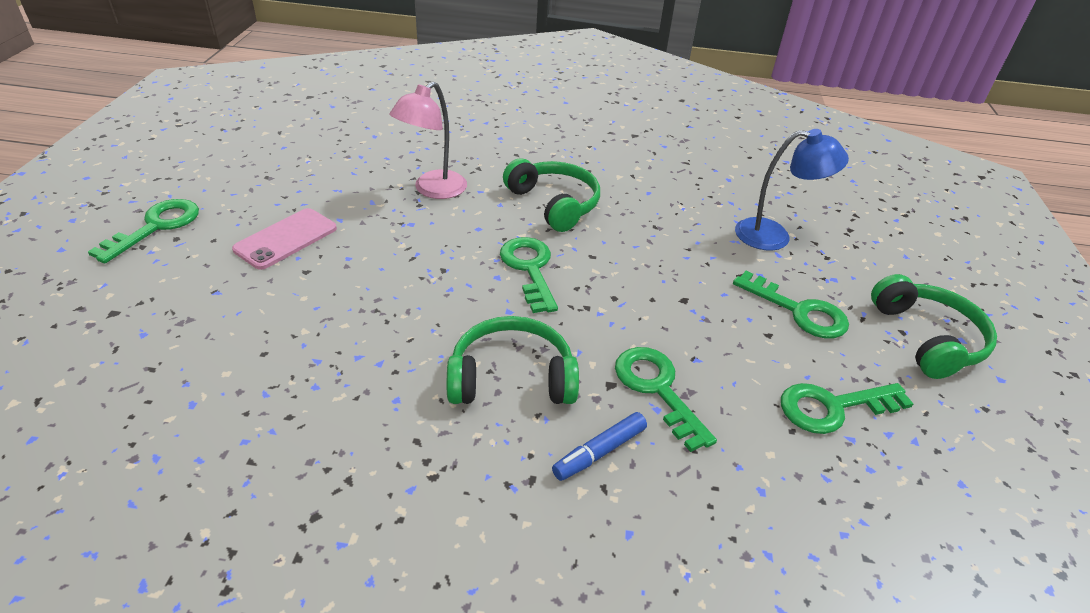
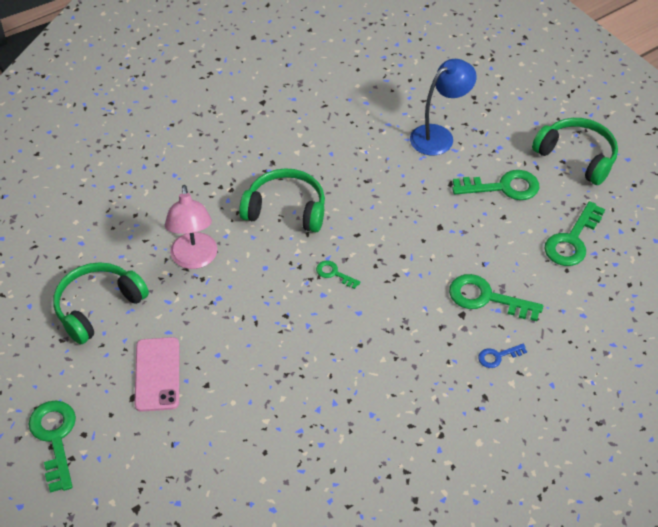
camera: 40 degrees left, 10 degrees up
(512, 377) = (411, 352): green headphones -> green headphones (98, 307)
(529, 269) = (334, 274): green key -> green key, size x0.52
(599, 452) = (498, 356): blue marker -> blue key

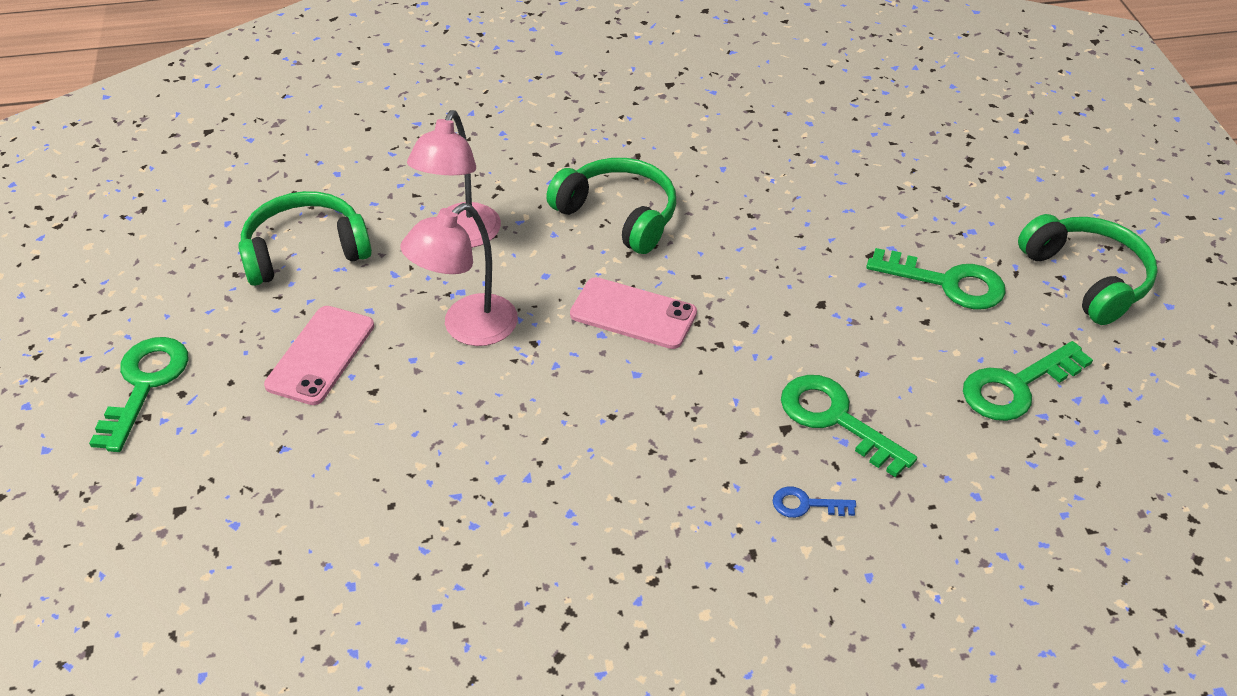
camera: 25 degrees right, 5 degrees down
(239, 321) = (467, 328): none -> pink lamp
(334, 274) = (633, 313): green key -> pink phone
(439, 136) = (889, 191): blue lamp -> none

